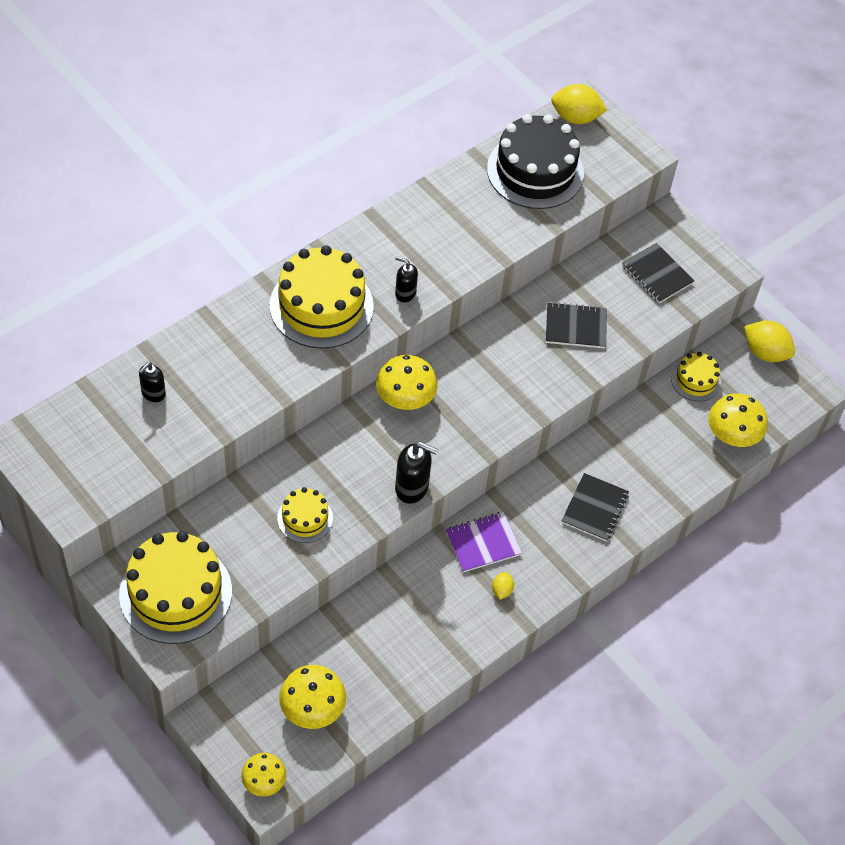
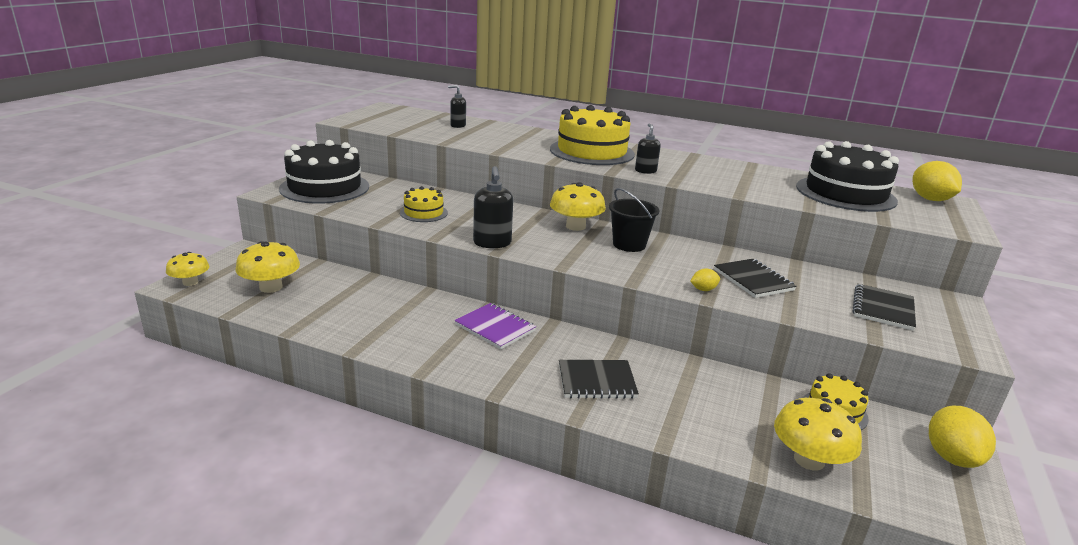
camera: 65 degrees right, 30 degrees down
(175, 593) = (324, 187): yellow cake -> black cake
(467, 376) = (629, 244): none -> black bucket
(502, 590) = (452, 349): yellow lemon -> yellow lemon (703, 289)

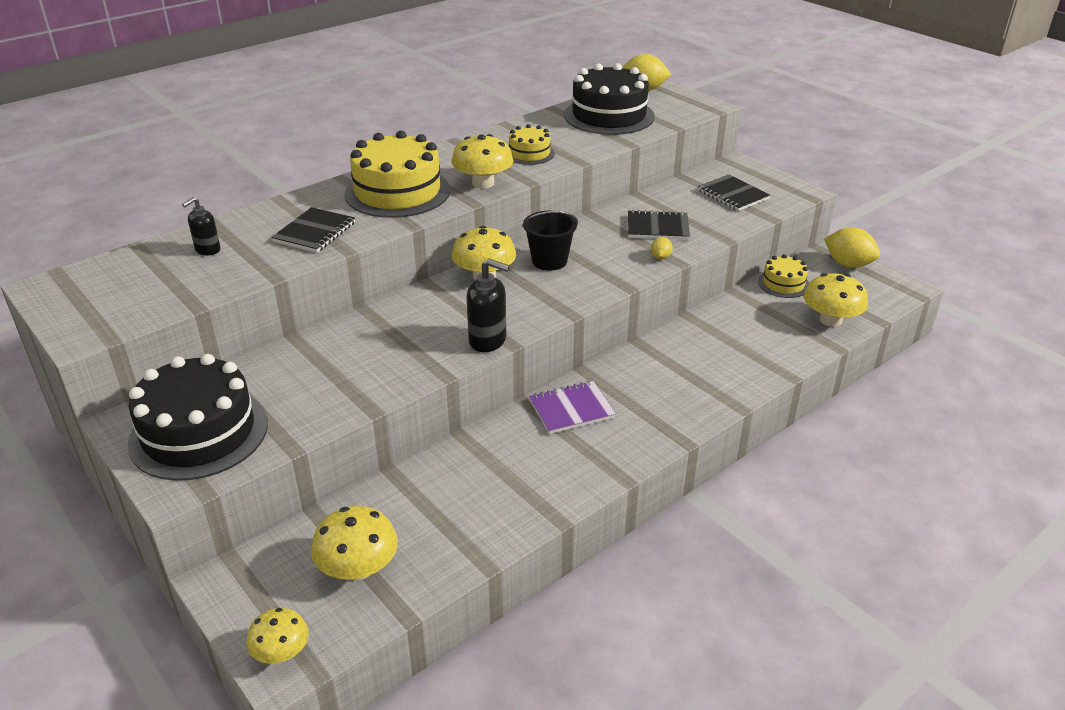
camera: 60 degrees left, 10 degrees up
(423, 213) = (365, 367): yellow cake -> yellow cake (529, 153)
(596, 381) = (693, 378): black notebook -> black notebook (314, 232)
(645, 171) = (483, 183): black soap dispenser -> yellow mushroom

